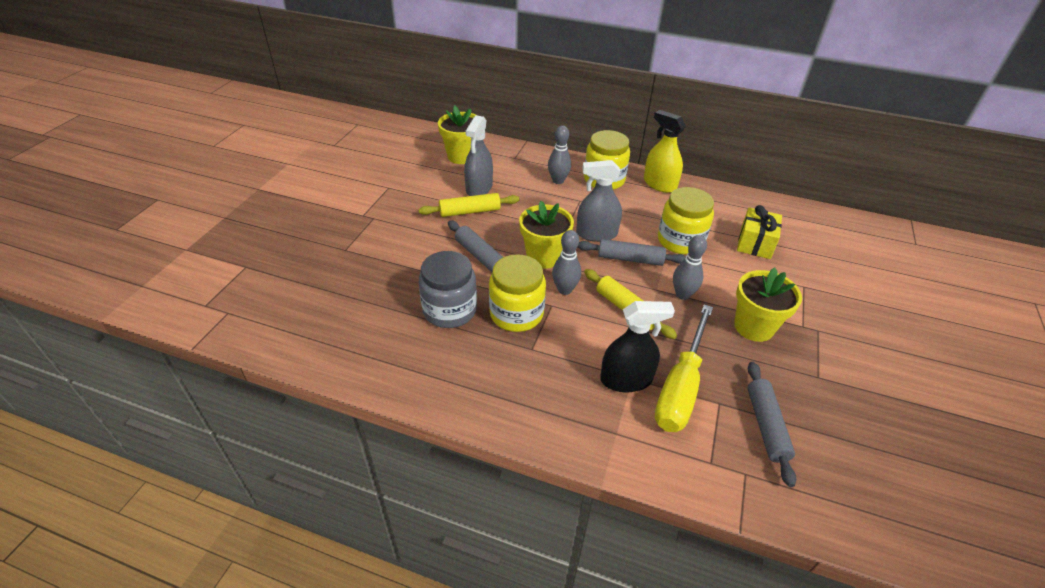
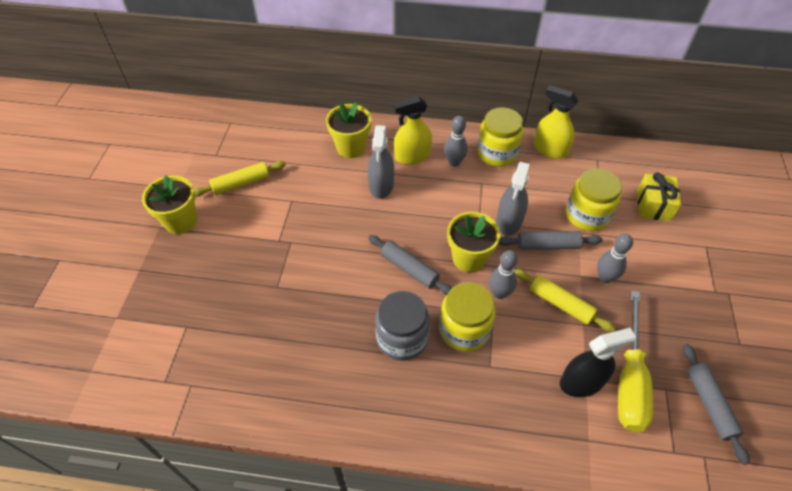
camera: 10 degrees left, 10 degrees up
(470, 211) = (382, 216): yellow rolling pin -> yellow rolling pin (241, 183)
(518, 171) = (412, 156): none -> yellow spray bottle
(596, 234) = (509, 221): grey spray bottle -> grey spray bottle turned 60 degrees counterclockwise
(753, 327) = (674, 301): yellow flower pot -> yellow flower pot (181, 221)

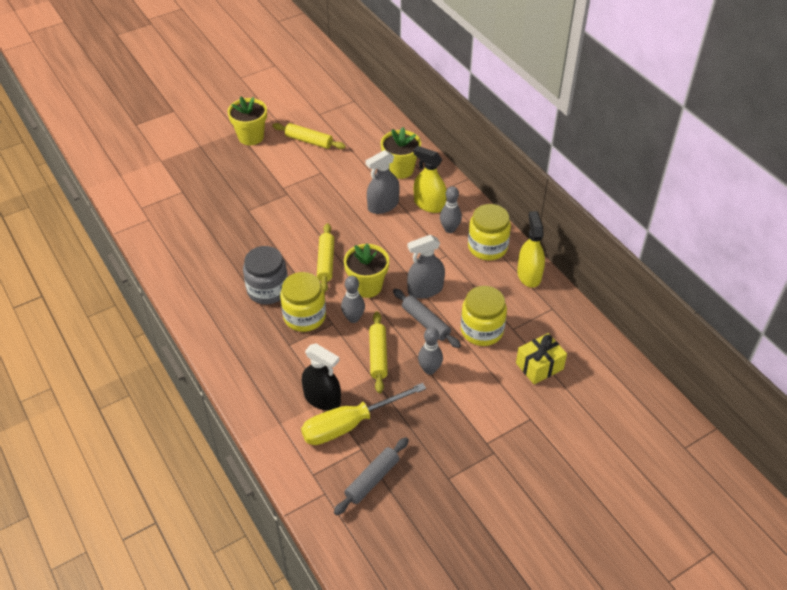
camera: 50 degrees right, 5 degrees down
(409, 269) = (326, 262): grey rolling pin -> yellow rolling pin

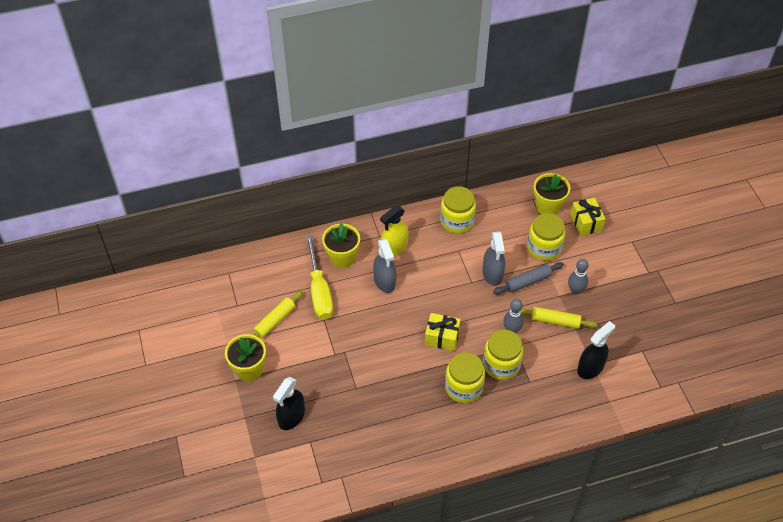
camera: 75 degrees left, 5 degrees up
(206, 174) = (291, 416): none -> black spray bottle
(268, 290) = (463, 387): grey jar -> yellow jar
(326, 262) = (442, 337): yellow rolling pin -> yellow gift
(350, 424) = (618, 354): yellow screwdriver -> yellow screwdriver (319, 291)
(367, 286) = (478, 313): yellow flower pot -> yellow flower pot (548, 207)
(372, 480) = (670, 349): grey rolling pin -> none
(450, 229) = (429, 241): grey bowling pin -> none
(529, 275) = (494, 203): yellow spray bottle -> none

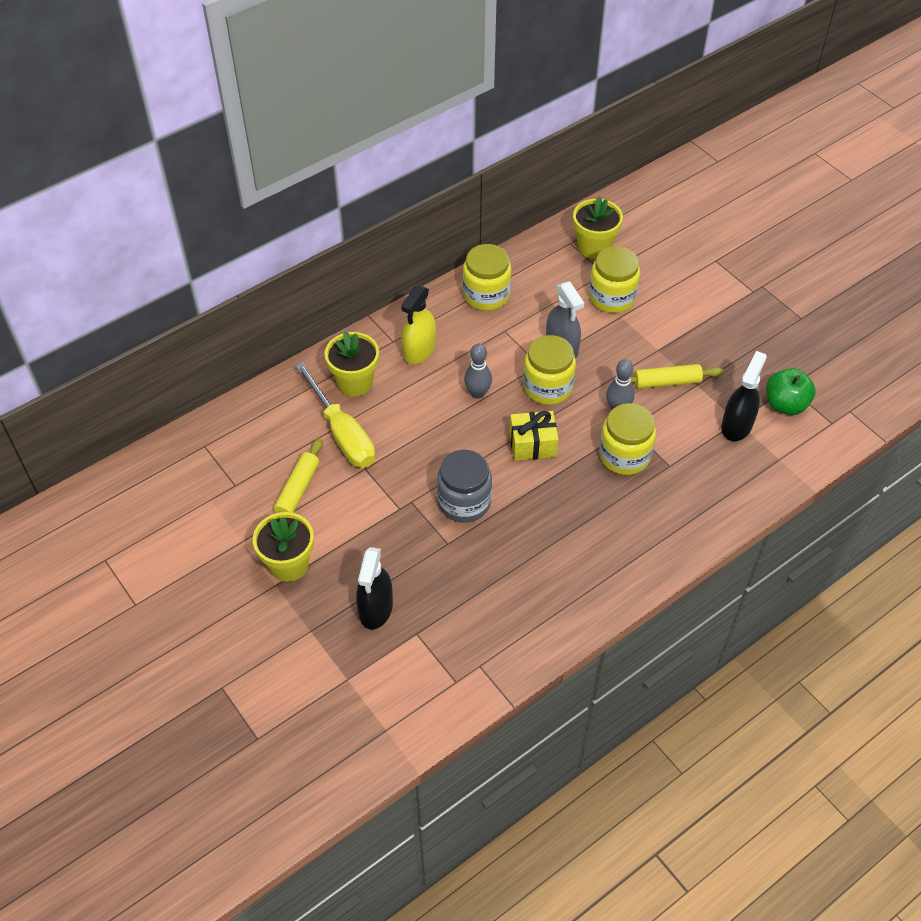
camera: 20 degrees left, 0 degrees up
(379, 363) = (464, 502): none -> grey jar
(384, 281) = (425, 395): grey spray bottle -> none
(463, 387) = (589, 498): yellow jar -> yellow jar (547, 387)
(528, 282) = (610, 344): grey rolling pin -> none
(575, 290) = (675, 337): grey bowling pin -> grey bowling pin (477, 393)
(586, 222) = (649, 253): yellow gift -> none
(633, 363) = (785, 404): none -> green apple

